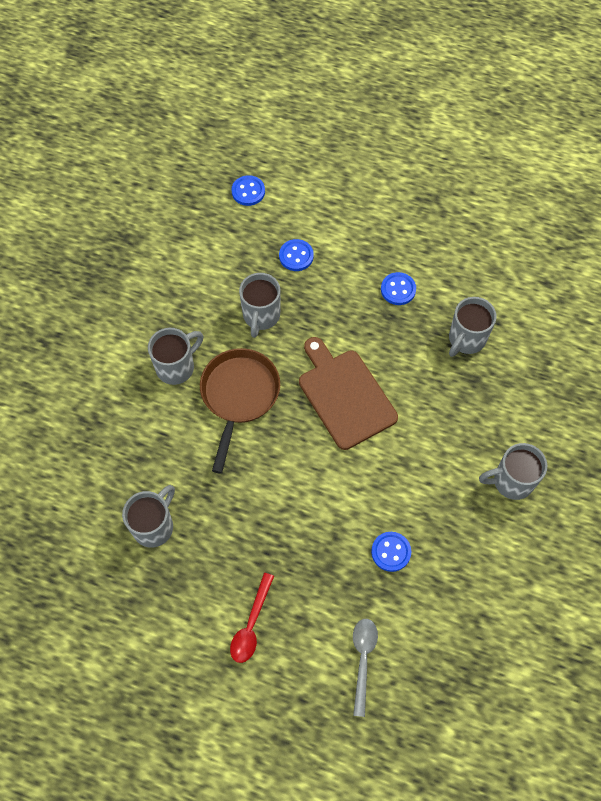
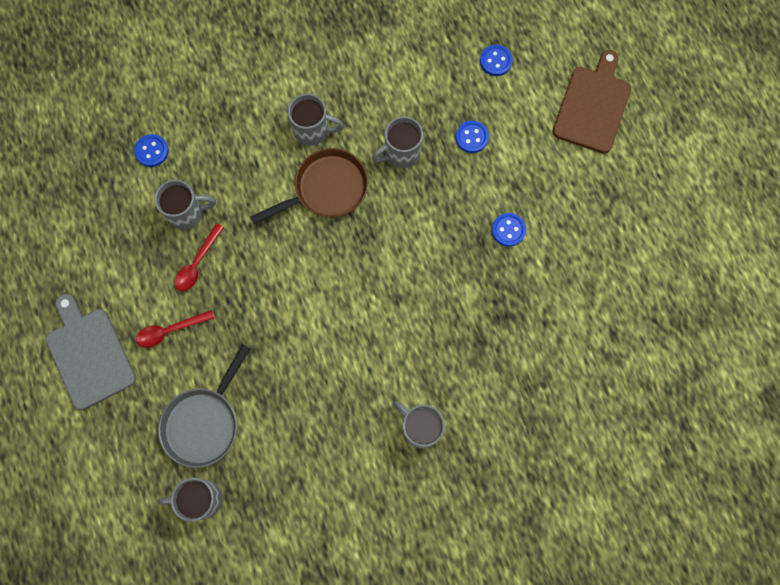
camera: 50 degrees right, 10 degrees up
(209, 553) = (197, 263): none -> red spoon
(210, 718) = (89, 354): none -> grey cutting board
(345, 395) = (388, 260): brown cutting board -> brown cutting board (592, 106)
(363, 660) = (204, 422): grey spoon -> grey pan
(391, 552) = (295, 383): blue button -> blue button (152, 151)
(466, 339) = (509, 310): grey mug -> grey mug (200, 499)

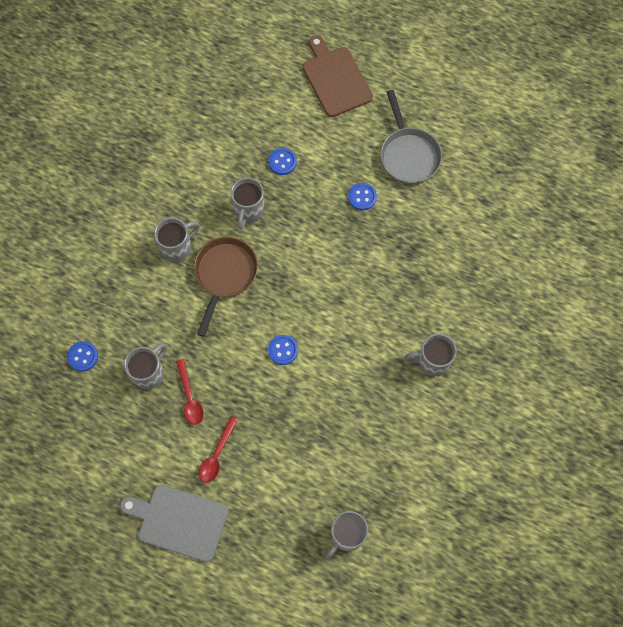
camera: 45 degrees left, 5 degrees down
(204, 422) = (299, 488): grey pan -> grey pan (408, 155)
(496, 61) = (249, 103): blue button -> blue button (283, 350)

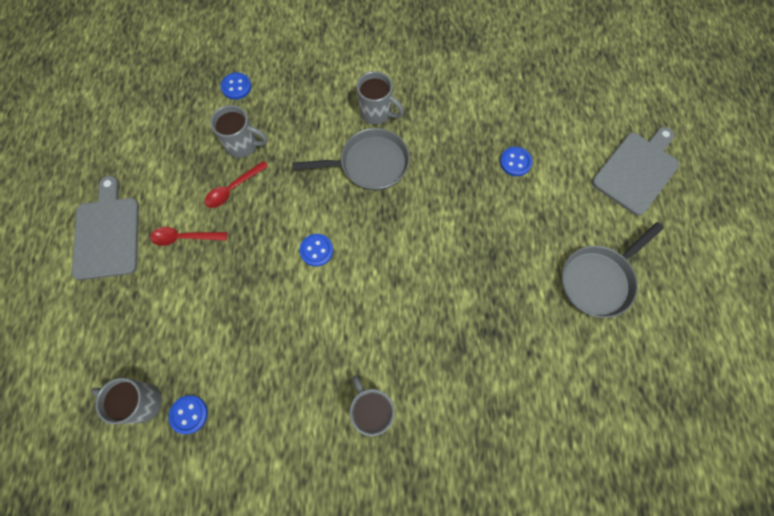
camera: 65 degrees right, 0 degrees up
(225, 275) = (369, 164): brown pan -> grey pan
(248, 211) = (446, 155): grey mug -> none
(335, 79) = (636, 170): brown cutting board -> grey cutting board
(362, 197) = (522, 254): blue button -> blue button (189, 414)

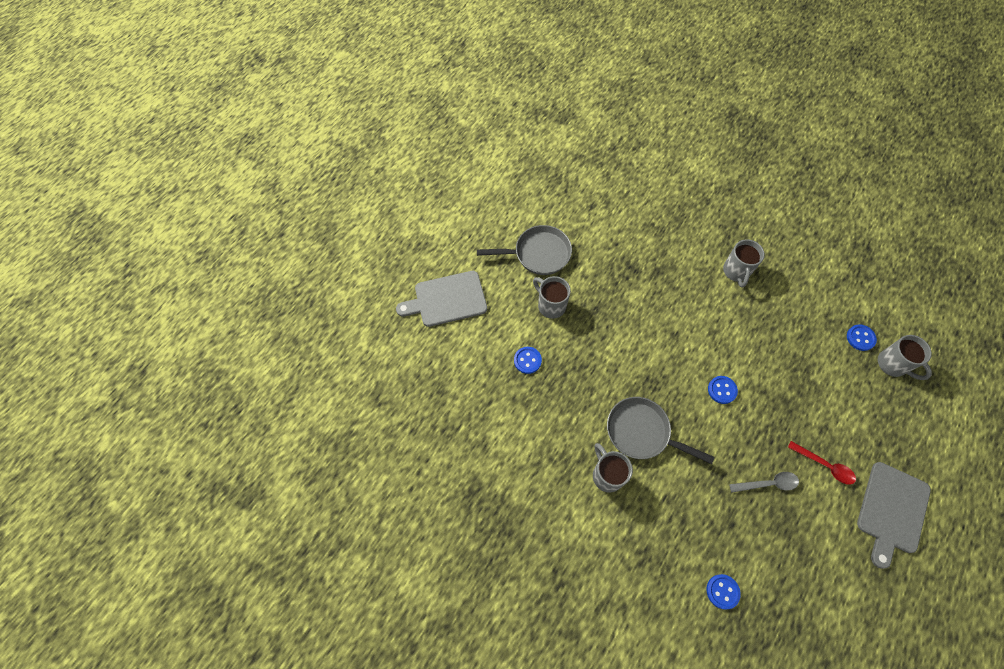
camera: 145 degrees left, 5 degrees down
(233, 189) = (768, 483): red spoon -> grey spoon
(243, 145) = (742, 521): grey mug -> grey mug (550, 305)

